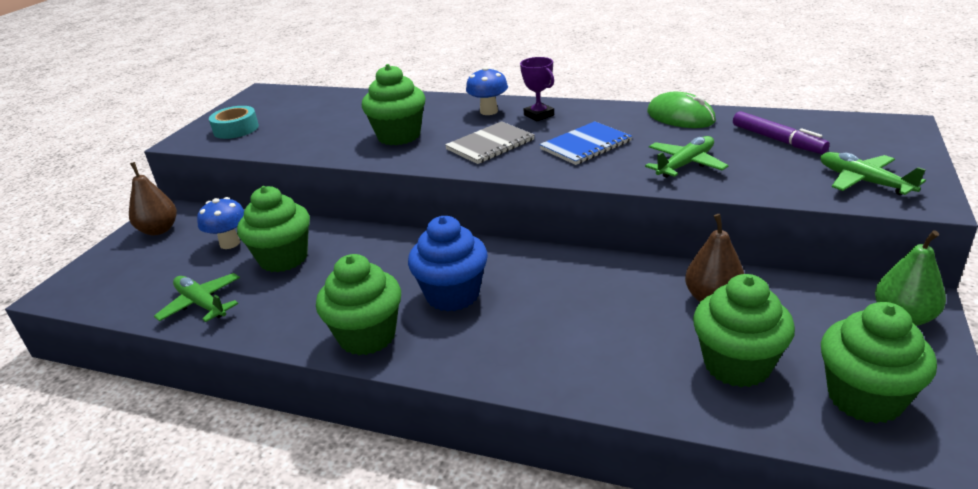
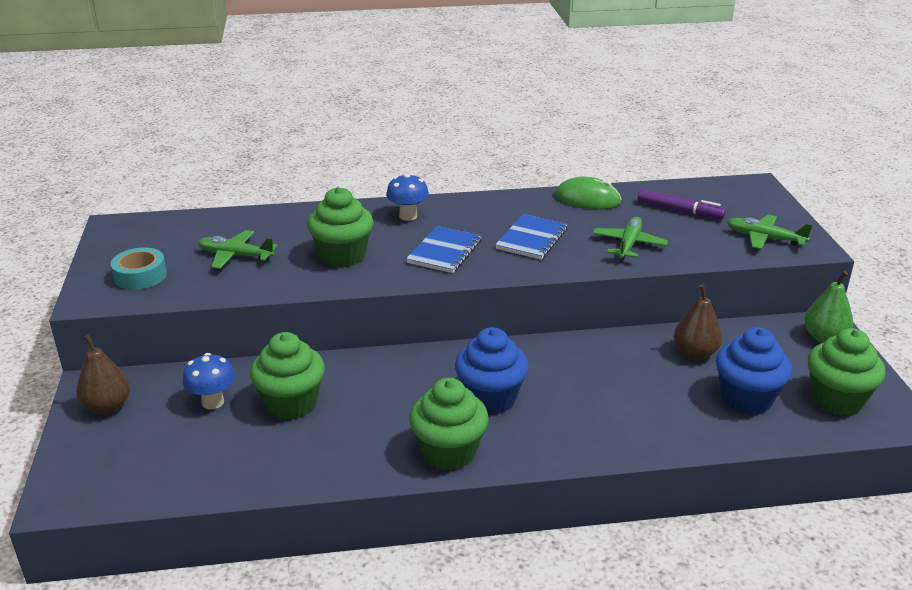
camera: 30 degrees left, 0 degrees up
(202, 304) = (251, 467): green plane -> green plane (236, 256)
(490, 145) = (444, 251): grey notebook -> blue notebook
(539, 115) = (461, 214): purple trophy -> none
(737, 365) = (746, 399): green cupcake -> blue cupcake

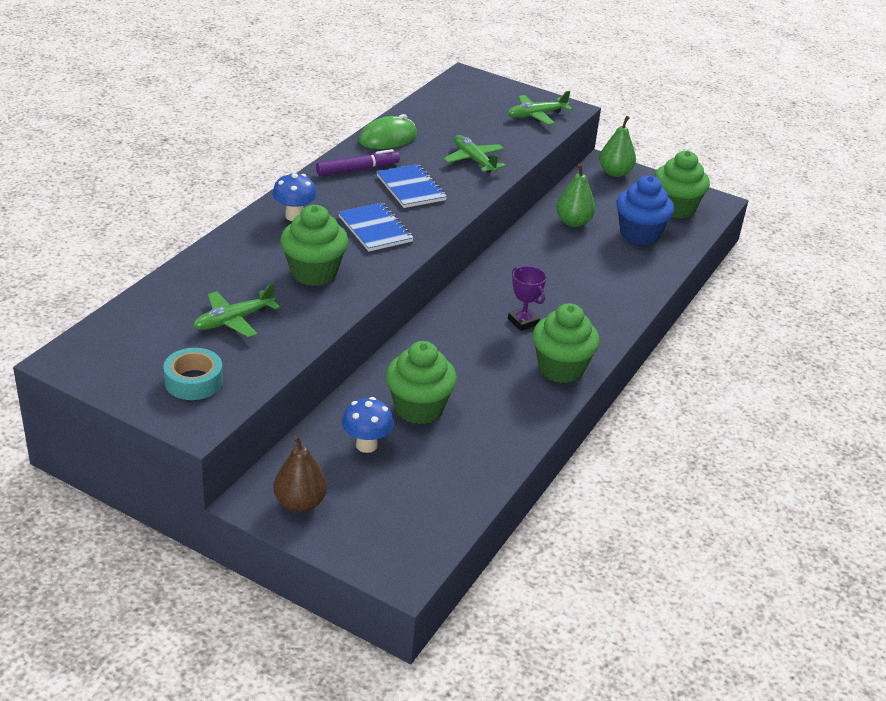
camera: 55 degrees left, 5 degrees up
(490, 399) = (523, 322): blue cupcake -> purple trophy
(679, 211) = (458, 119): purple marker -> purple marker (357, 169)
(695, 353) = (573, 222): brown pear -> green pear

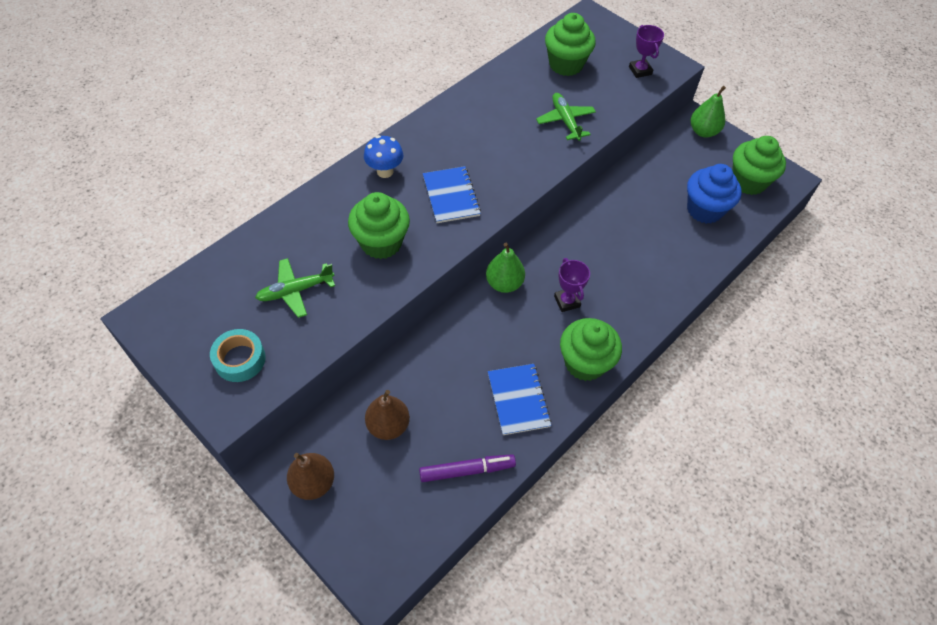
camera: 15 degrees right, 20 degrees up
(357, 169) = (457, 120): purple marker -> purple marker (467, 470)
(366, 445) = (388, 425): blue mushroom -> brown pear
(388, 138) = (495, 85): green mouse -> none
(411, 188) = (498, 149): blue notebook -> blue notebook (518, 400)
(418, 408) = (445, 390): green cupcake -> green cupcake (566, 65)
(536, 115) = (640, 70): green plane -> purple trophy
(573, 222) = (647, 187): green pear -> green pear (504, 283)

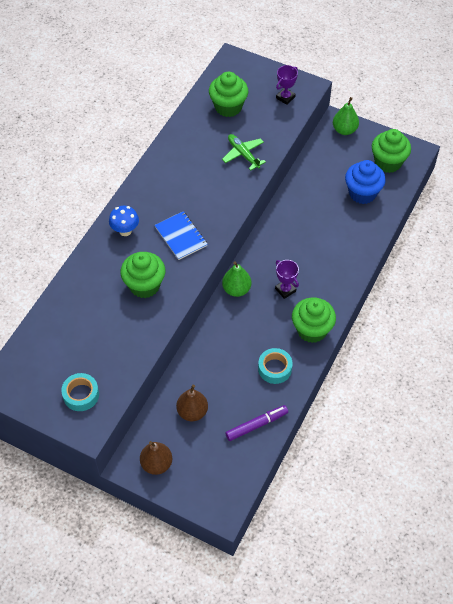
camera: 15 degrees left, 0 degrees up
(295, 291) = (98, 337): green plane -> none
(518, 400) = (274, 368): blue notebook -> turquoise tape
(640, 70) = (285, 97): purple trophy -> purple trophy turned 75 degrees clockwise

